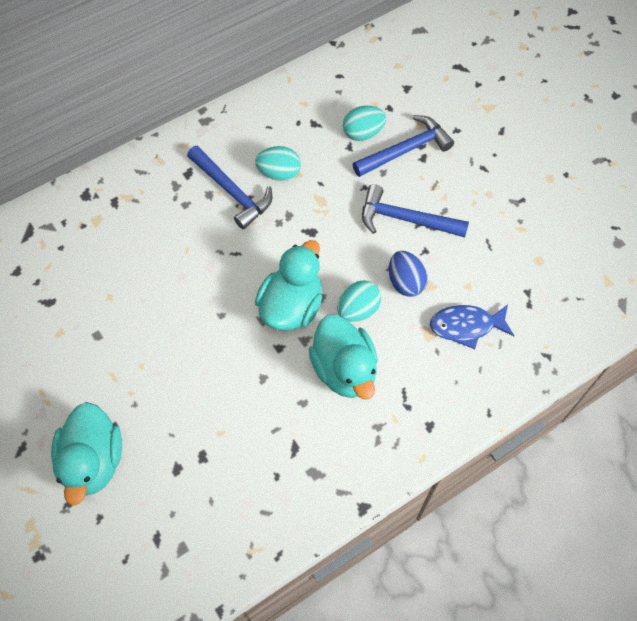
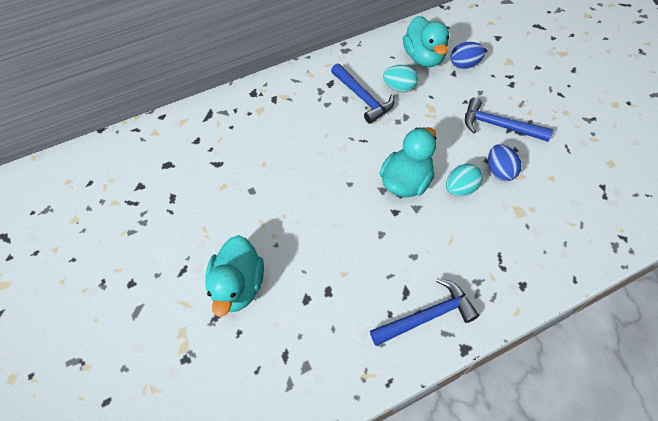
camera: 10 degrees right, 5 degrees down
(344, 369) = (449, 233): turquoise duck -> turquoise duck (424, 58)
(363, 133) = (464, 65): turquoise egg -> blue egg
(405, 150) = (497, 78): blue hammer -> blue hammer (426, 316)
(466, 326) = (551, 208): blue fish -> none

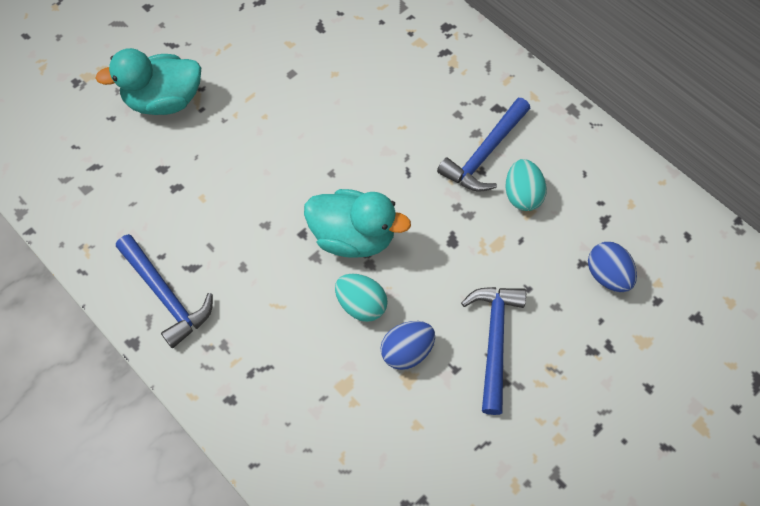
camera: 70 degrees right, 5 degrees up
(424, 58) = (599, 216): turquoise duck -> none

